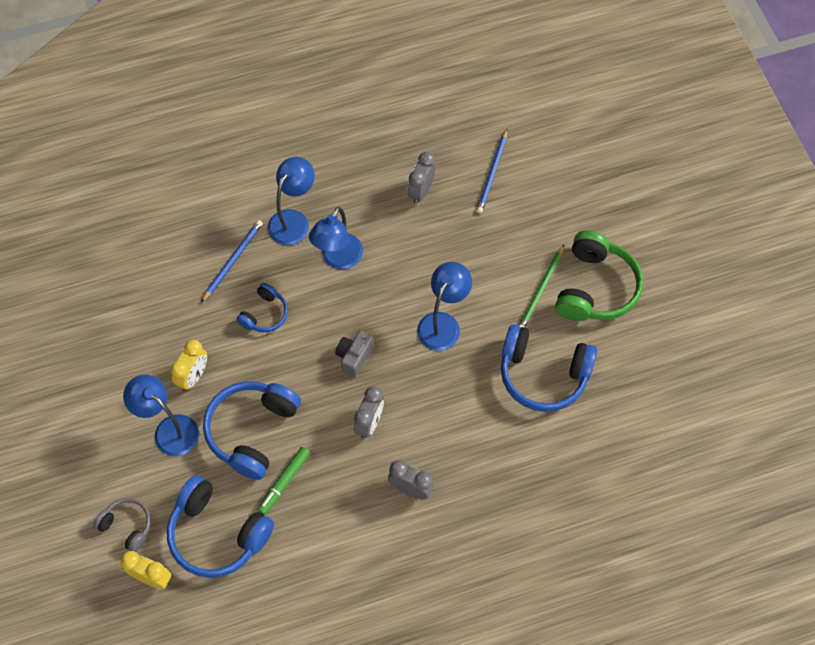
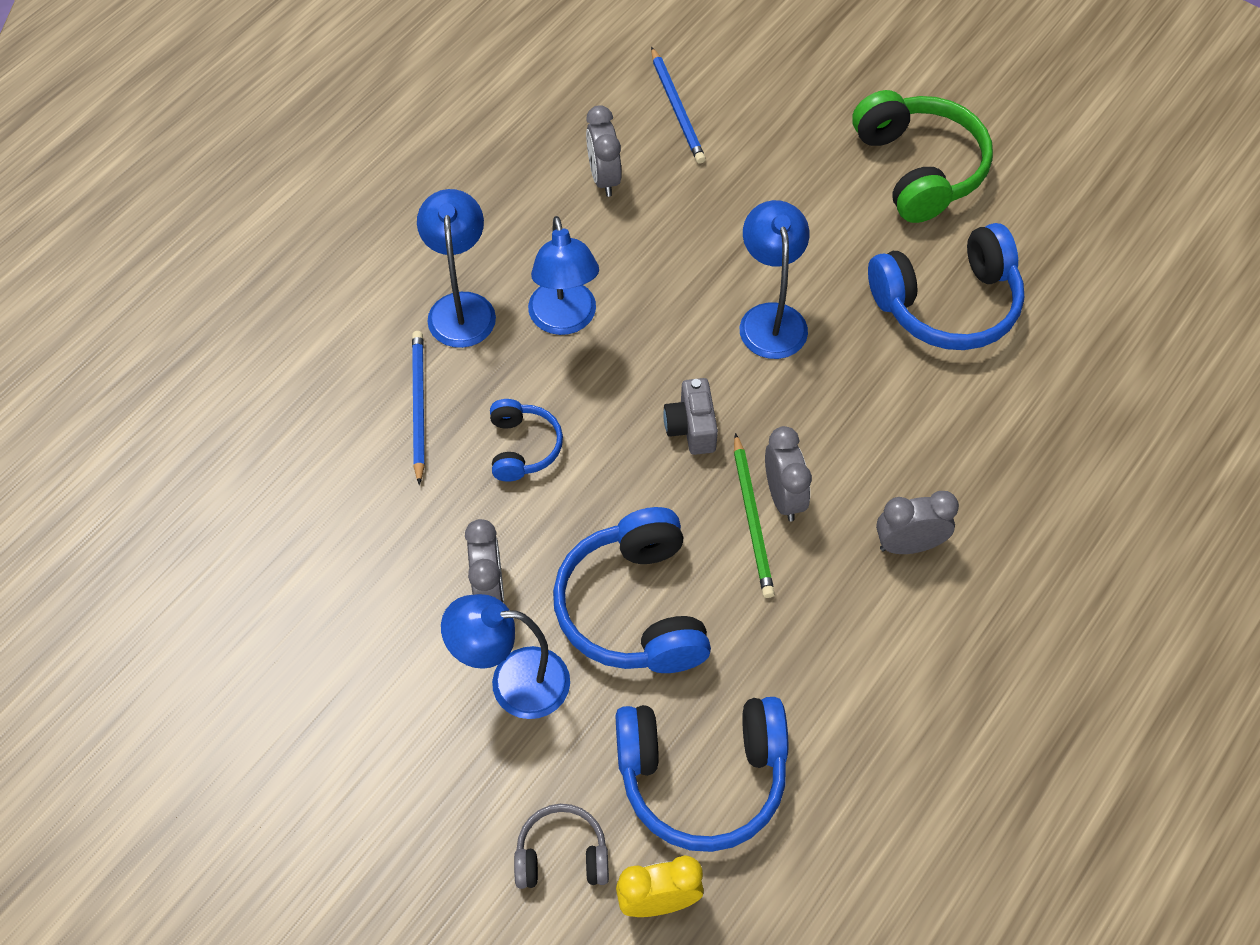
camera: 35 degrees left, 5 degrees down
(193, 376) = (488, 589): yellow clock -> grey clock
(284, 482) = (735, 646): green marker -> none
(541, 290) = (856, 208): green pencil -> green pencil (752, 519)

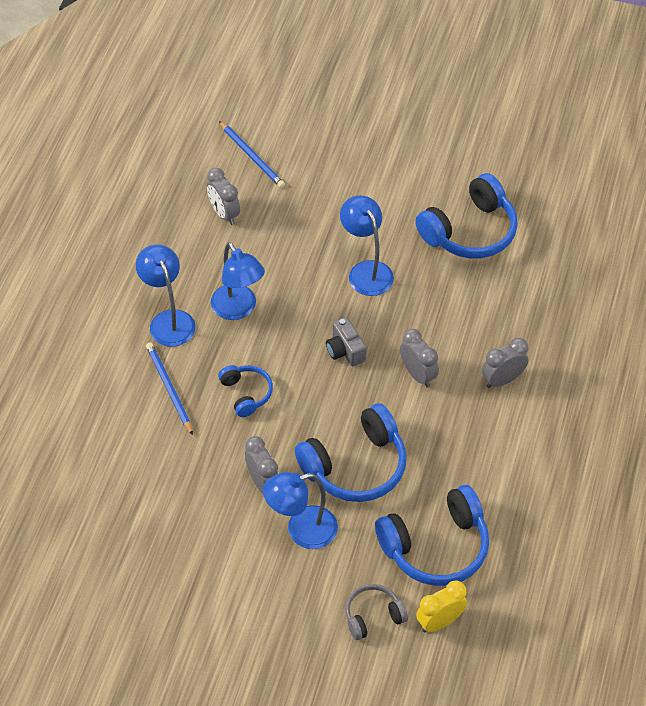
camera: 20 degrees left, 5 degrees down
(634, 608) = (355, 466): blue headphones -> blue headphones turned 90 degrees counterclockwise
(752, 519) = (404, 393): green pencil -> none
(919, 168) = (420, 153): green headphones -> none

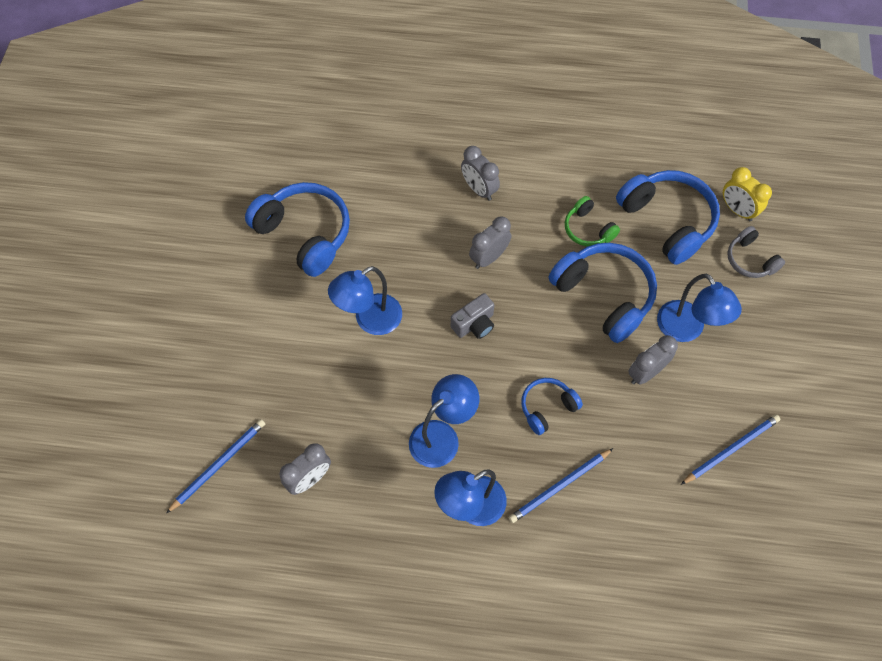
camera: 100 degrees left, 10 degrees up
(167, 536) = (731, 449): none -> blue pencil
(437, 468) = (588, 229): none -> green headphones

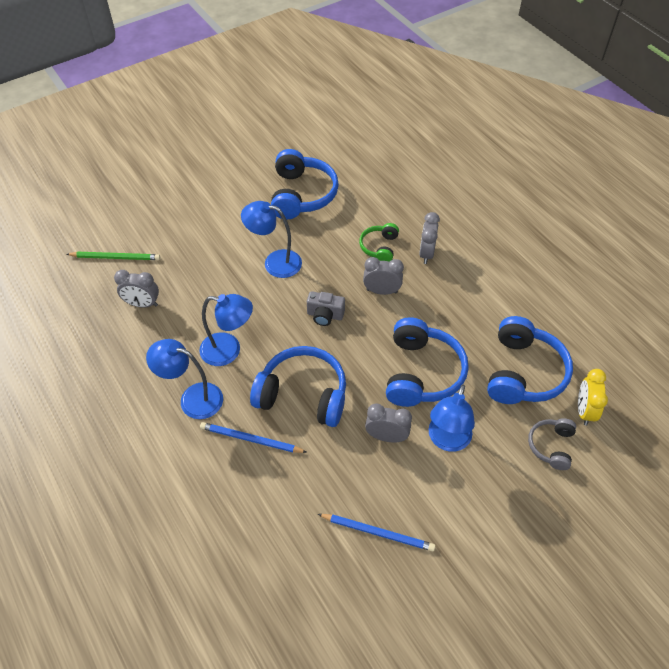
camera: 50 degrees right, 10 degrees down
(219, 465) = (116, 257): blue pencil -> green pencil
(547, 407) = (303, 394): blue headphones -> blue headphones, size x1.86
(588, 229) = (463, 330): green headphones -> green headphones (379, 247)

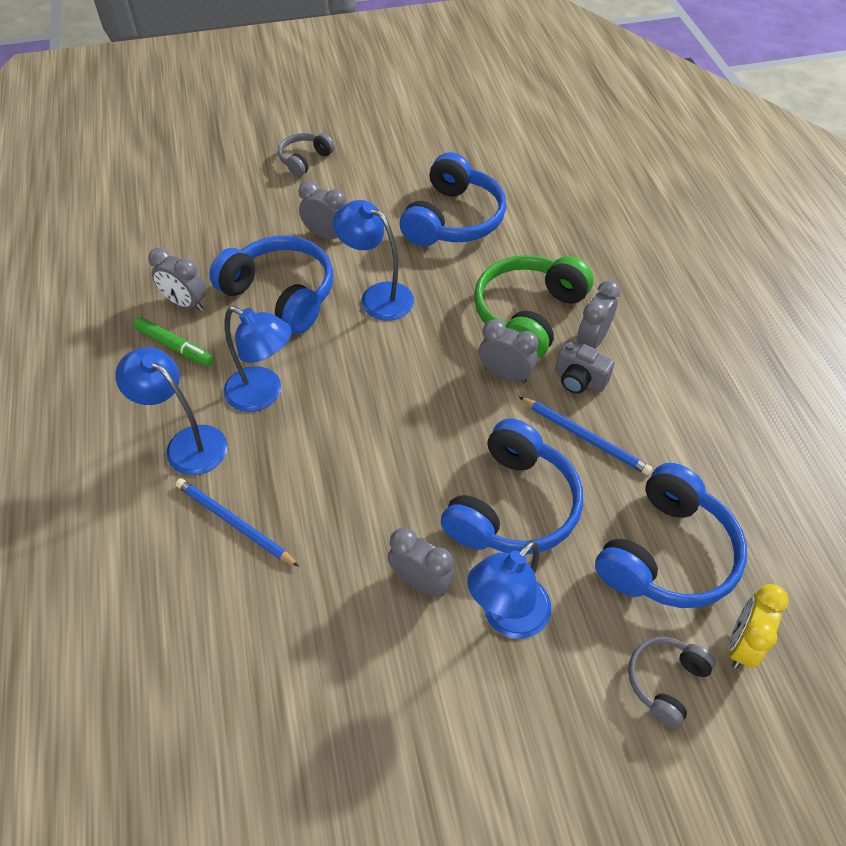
camera: 20 degrees right, 0 degrees up
(116, 257) = (183, 237): green pencil -> none
(150, 336) = (175, 346): none -> green marker
(177, 177) = (305, 160): none -> grey headphones
(220, 229) = (327, 236): none -> grey clock
(303, 394) = (332, 484): blue headphones -> blue headphones (281, 294)
(325, 315) = (412, 385): grey camera -> grey camera (579, 379)
(378, 533) = (345, 720): blue pencil -> blue pencil (585, 437)
(379, 247) = (528, 314): green headphones -> green headphones, size x1.86

